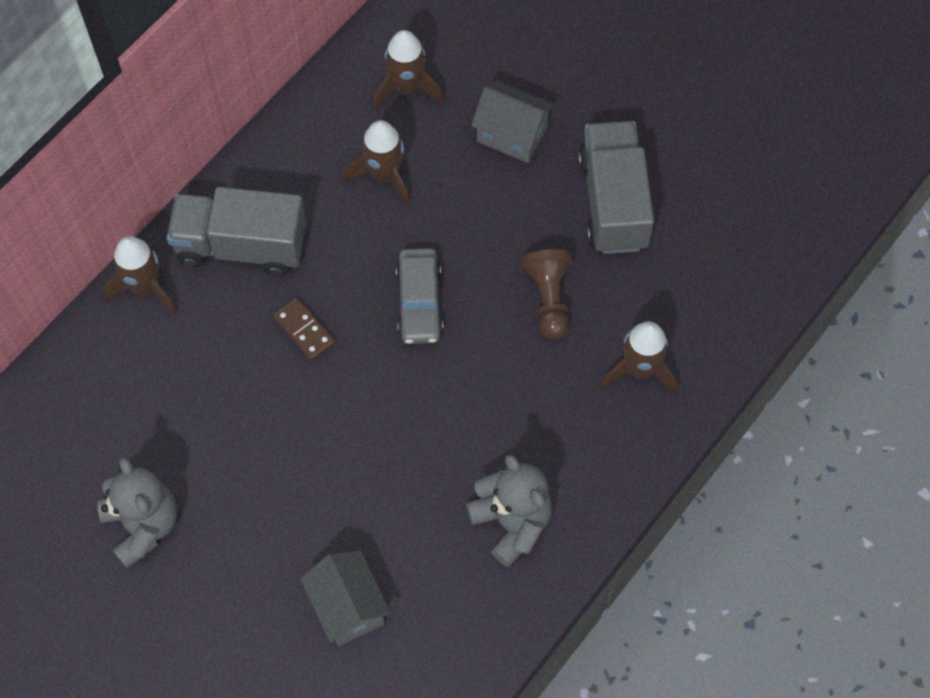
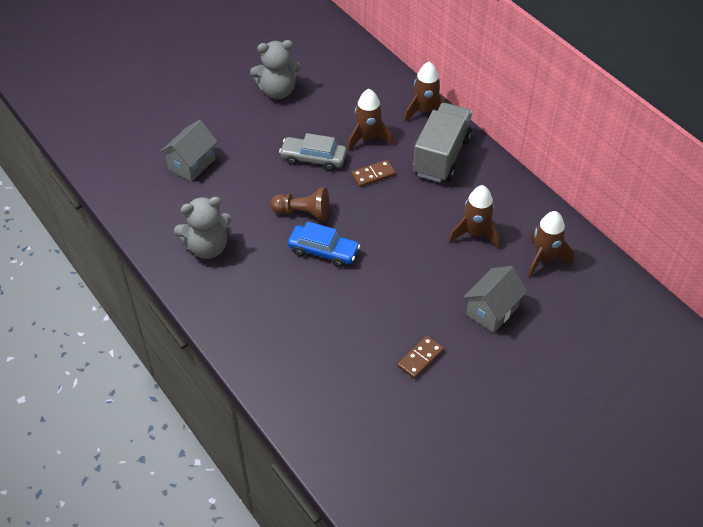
camera: 105 degrees right, 15 degrees down
(348, 607) = (192, 164): grey house -> grey house turned 45 degrees counterclockwise
(419, 302) = (374, 233): grey car -> grey car (313, 158)
(472, 360) = (323, 251): none -> blue car
(548, 298) = (354, 302): brown pawn -> brown pawn (303, 213)
(613, 202) = (420, 358): grey truck -> brown domino
(639, 370) = (283, 340): brown rocket -> brown rocket (368, 138)

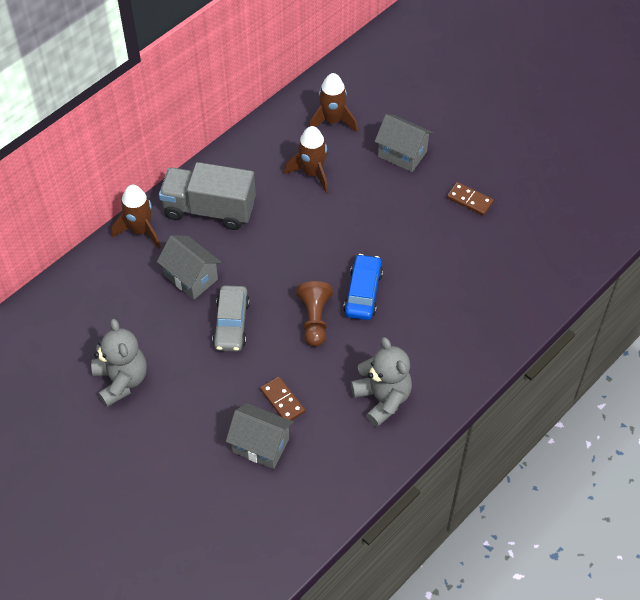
camera: 100 degrees left, 5 degrees up
(368, 138) = (191, 277): brown rocket -> grey house
(373, 175) = (247, 265): brown domino -> brown domino (282, 401)

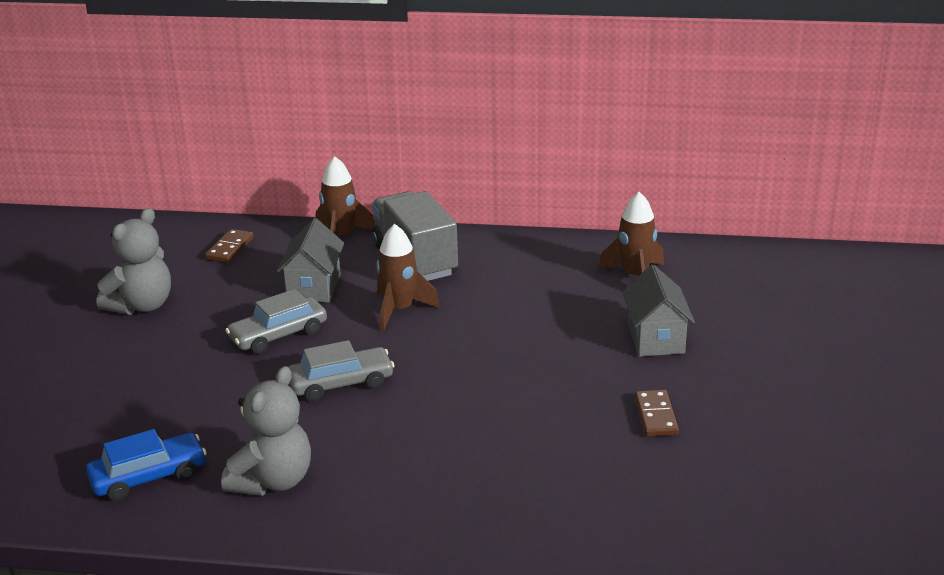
camera: 55 degrees right, 25 degrees down
(260, 445) = (129, 423): grey house -> none
(282, 401) = (204, 411): brown domino -> brown domino (230, 248)
(312, 173) = (544, 295): brown rocket -> brown rocket (400, 310)
(314, 319) = (341, 383): brown pawn -> grey car
(363, 293) = (416, 399): blue car -> blue car (149, 476)

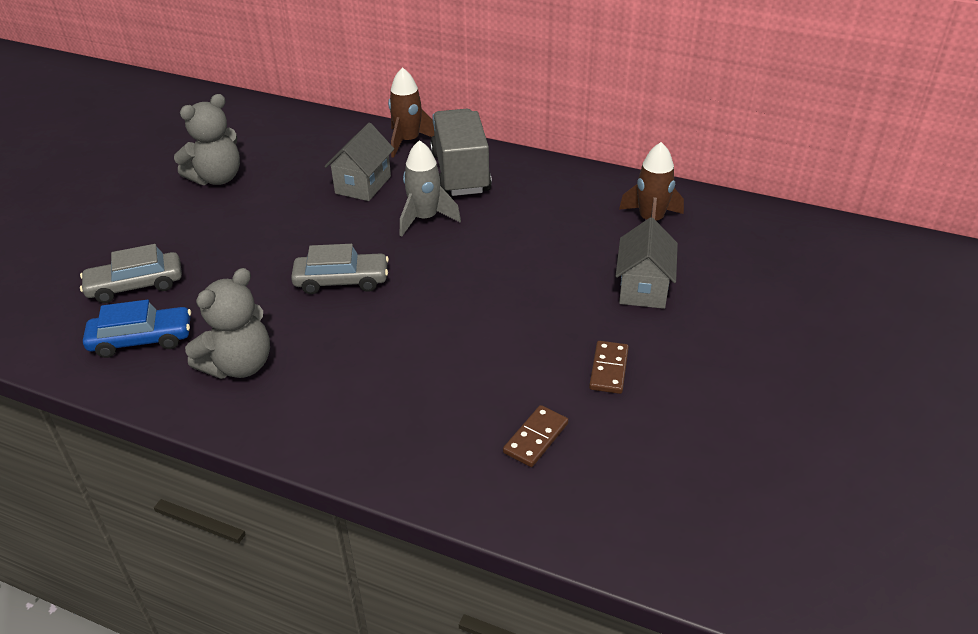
camera: 15 degrees right, 10 degrees up
(230, 248) = (312, 137): brown domino -> brown domino (536, 438)
(278, 335) = (312, 225): grey car -> grey car (135, 285)
(400, 310) = (425, 219): brown rocket -> grey rocket

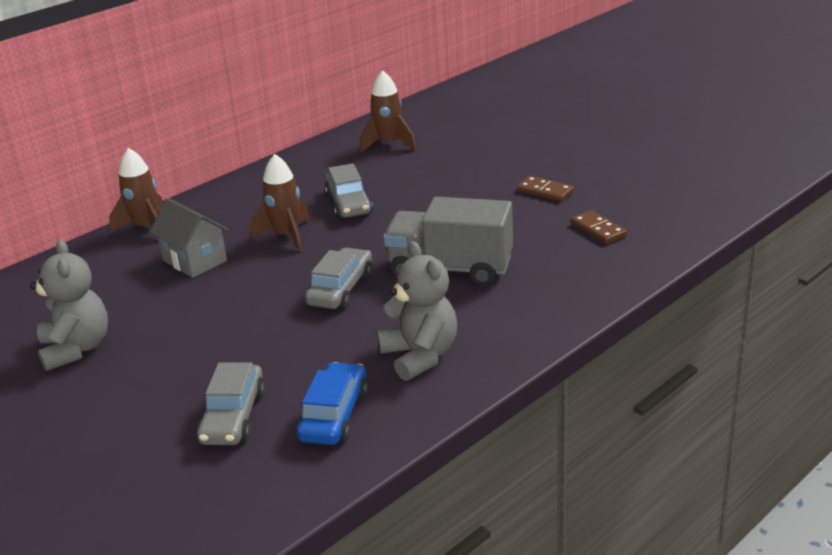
camera: 65 degrees left, 10 degrees down
(425, 219) = (287, 236): grey rocket -> brown rocket
(460, 173) = (232, 209): grey truck -> grey truck (450, 269)
(505, 235) = (348, 204): none -> grey car
(643, 288) = (466, 162): grey house -> none

